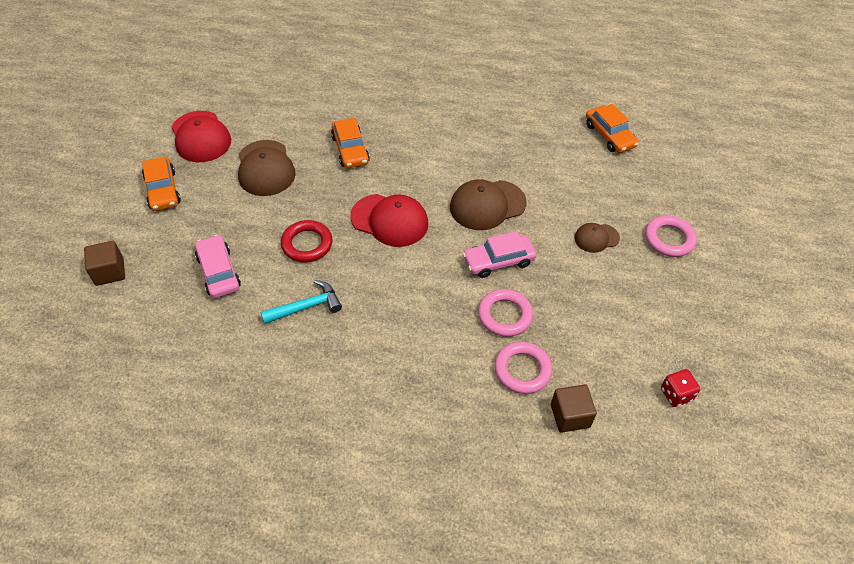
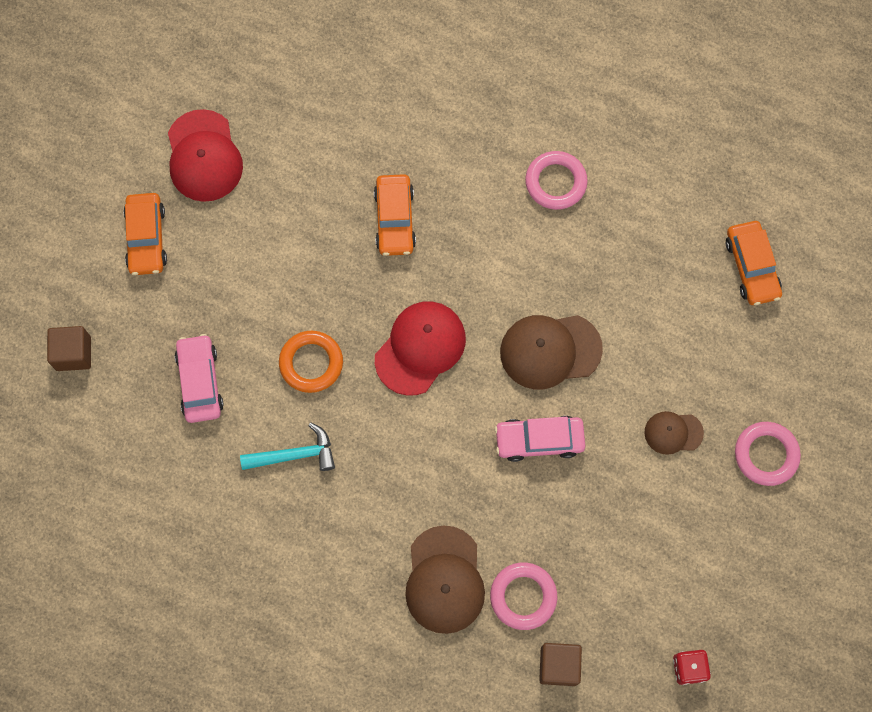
camera: 15 degrees right, 20 degrees up
(265, 168) = (279, 229): brown cap -> brown cap (444, 580)
(307, 244) = (311, 363): red ring -> orange ring
(389, 220) = (420, 348): red cap -> red cap turned 90 degrees counterclockwise
(504, 315) = (524, 519): pink ring -> pink ring (555, 182)

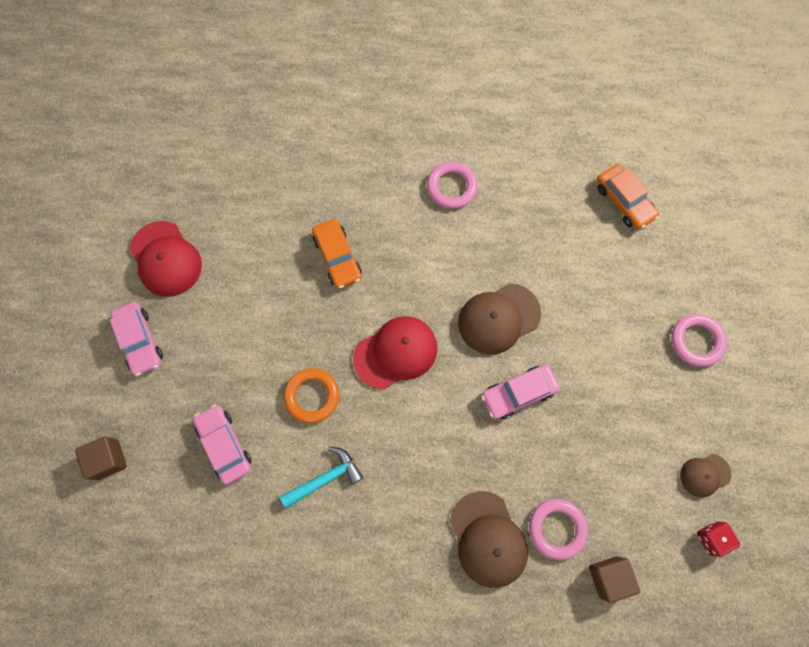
camera: 20 degrees left, 0 degrees up
(146, 238) = (140, 341): orange car -> pink car
(420, 348) = (396, 353): red cap -> red cap turned 45 degrees clockwise
(673, 433) = (619, 349): brown cap -> brown cap (705, 475)

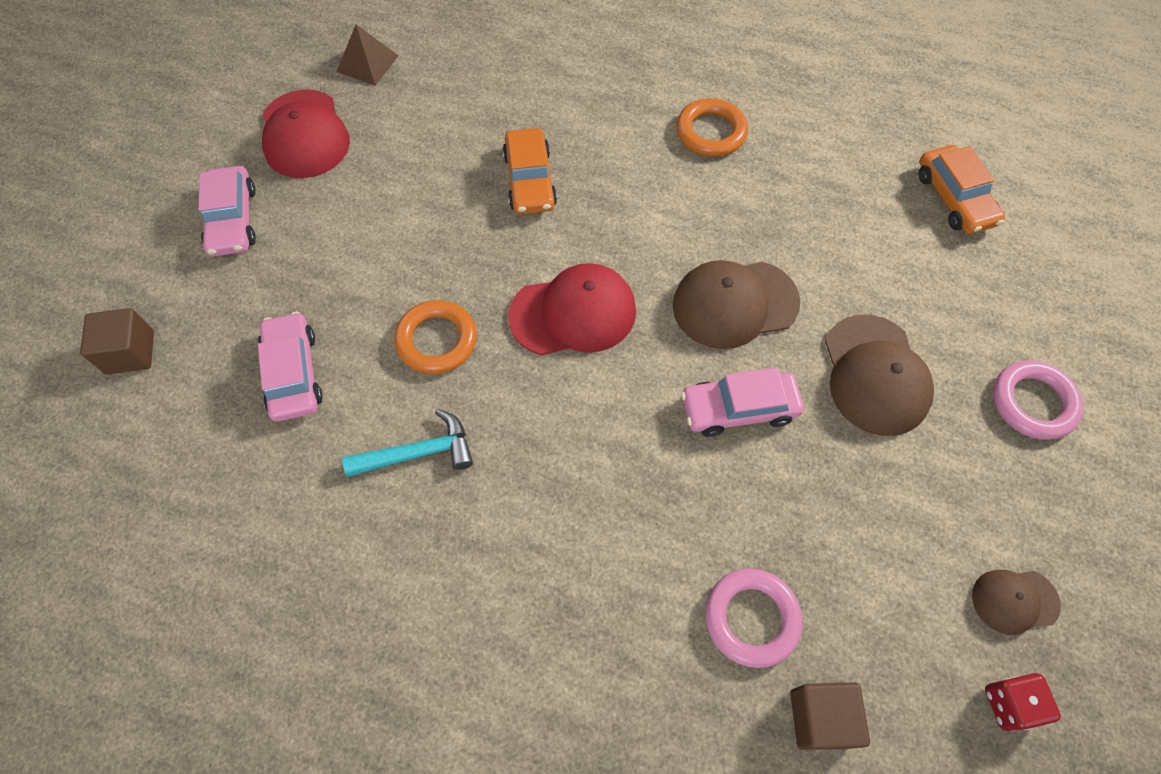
camera: 15 degrees right, 10 degrees down
(190, 187) = (367, 63): none -> brown pyramid
(451, 187) = (711, 132): pink ring -> orange ring
(488, 539) = (637, 604): brown cap -> brown cap (875, 375)

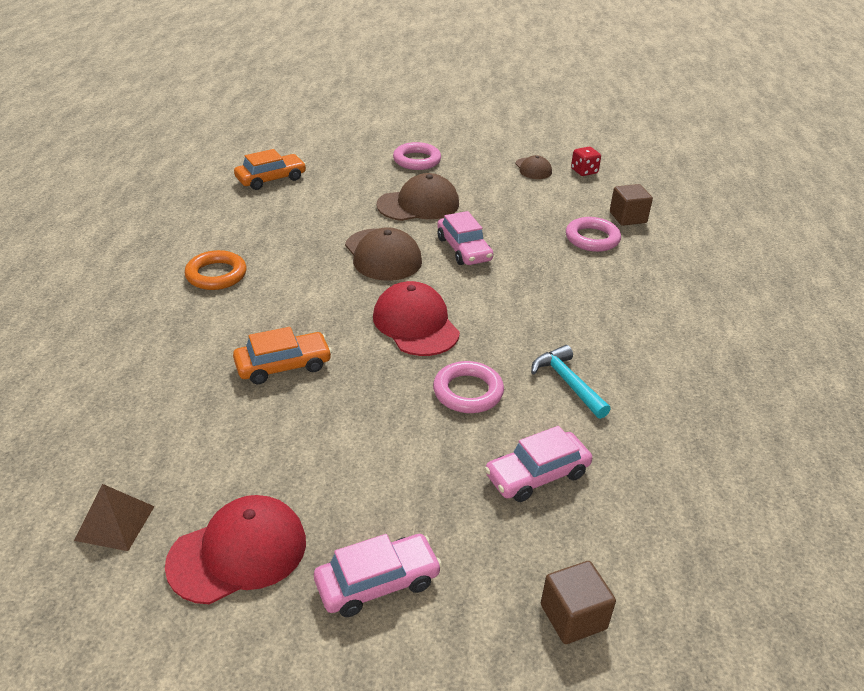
camera: 105 degrees left, 25 degrees down
(437, 340) = (468, 392): orange ring -> pink ring

